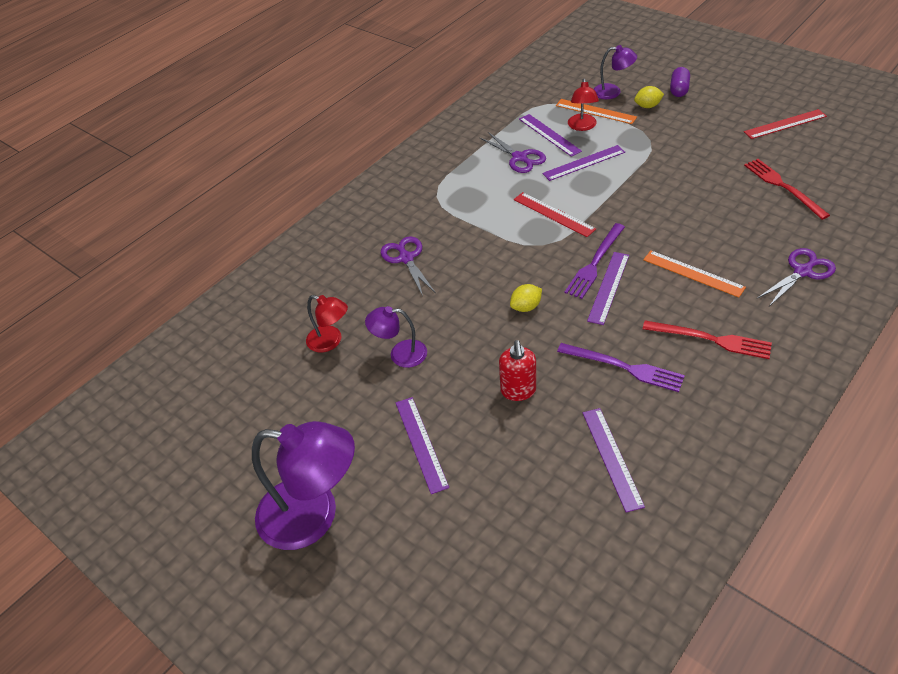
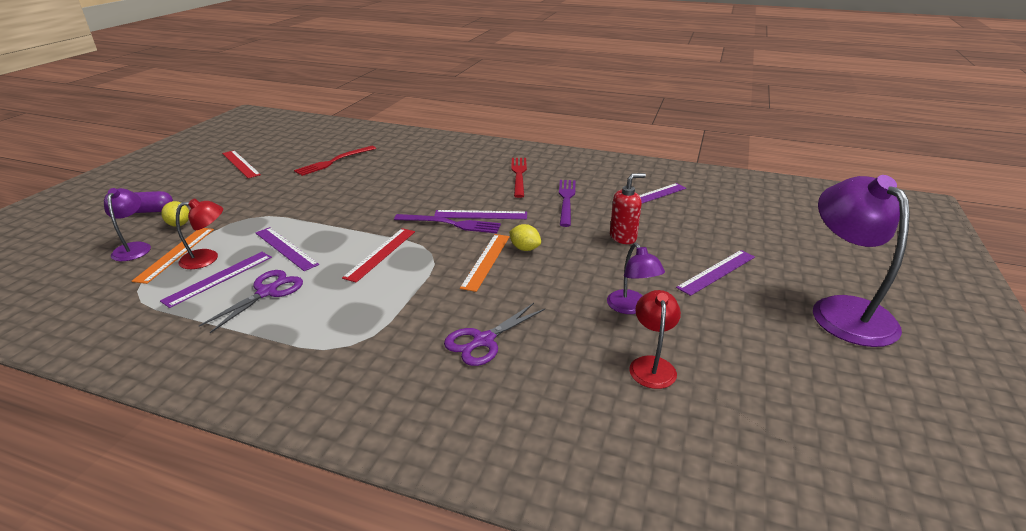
camera: 115 degrees left, 15 degrees down
(693, 273) = (450, 185): orange ruler -> orange ruler (486, 261)
(802, 272) = (435, 153): purple scissors -> none

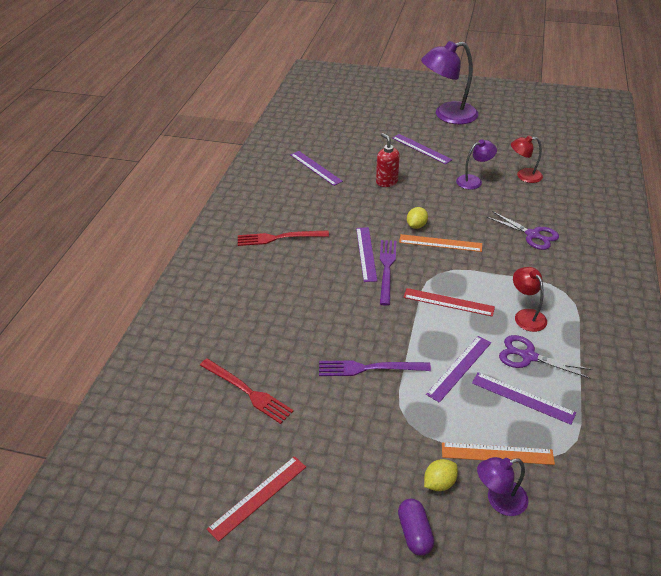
camera: 95 degrees left, 10 degrees up
(207, 258) = (495, 422): red lamp -> red lamp (526, 315)
(566, 200) = (330, 208): purple fork -> purple fork (370, 368)

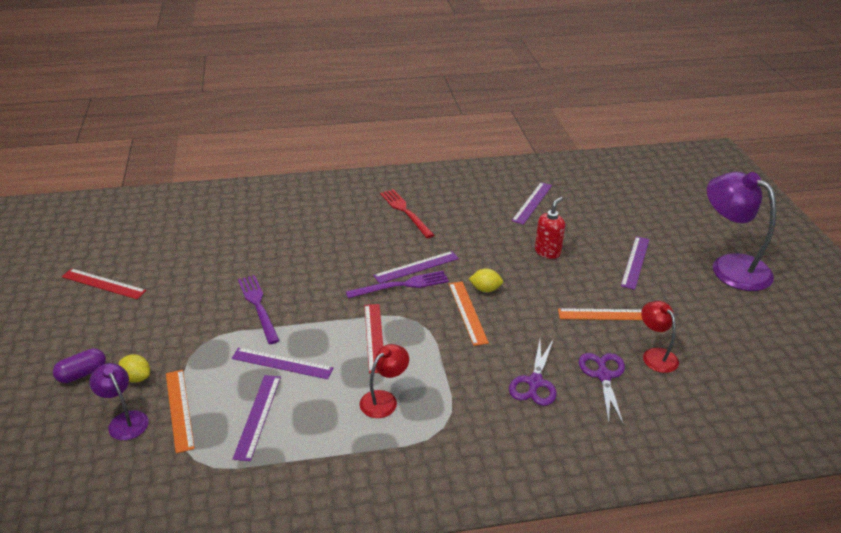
camera: 65 degrees right, 5 degrees down
(247, 391) = (207, 248): red fork -> none
(473, 181) = (606, 314): purple lamp -> orange ruler
(528, 356) = (320, 411): purple scissors -> purple scissors (603, 376)

